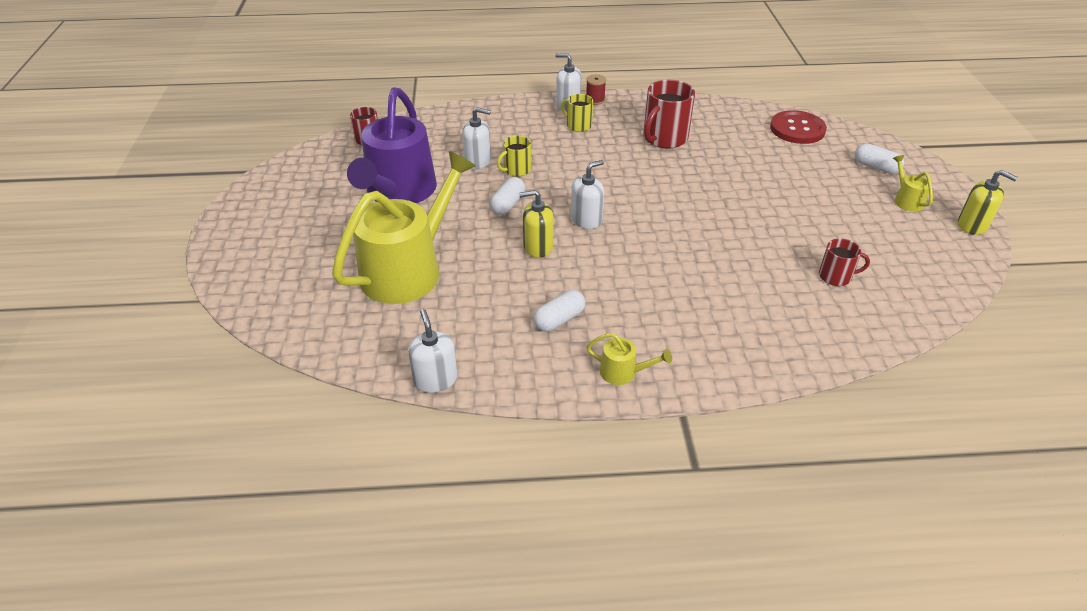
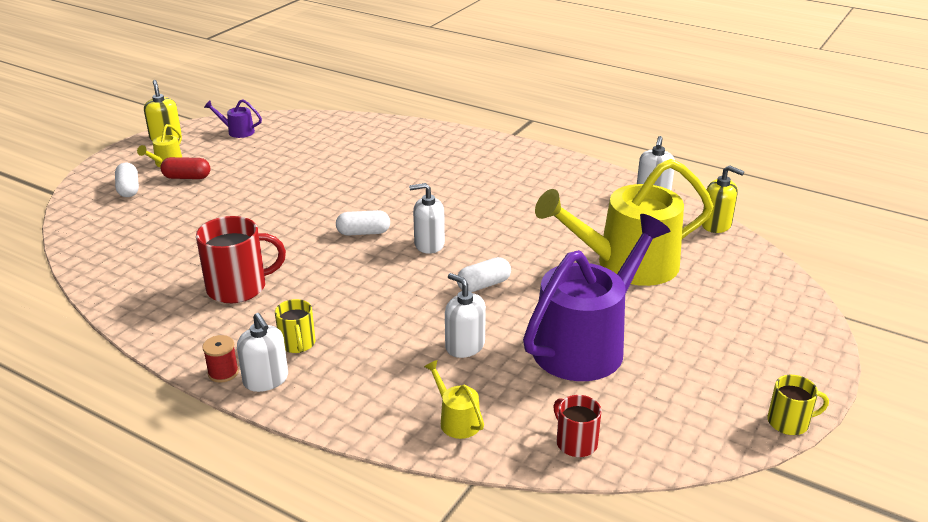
camera: 145 degrees left, 10 degrees down
(516, 170) = (434, 317): yellow mug -> yellow mug (789, 422)
(538, 247) = (497, 240): yellow soap dispenser -> yellow soap dispenser (716, 225)
(559, 319) = (534, 192): white capsule -> white capsule (363, 232)
(623, 372) = (524, 156): yellow watering can -> yellow watering can (456, 420)
(797, 129) = (106, 242): red button -> none
(836, 276) = (313, 148): red mug -> none
(862, 195) = (187, 177): none -> red capsule
(937, 263) = (237, 131): none -> purple watering can

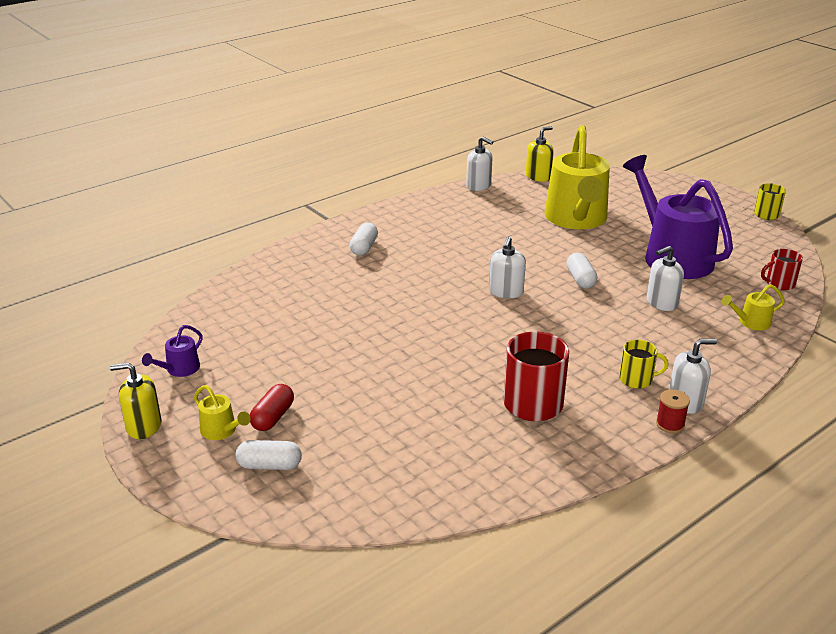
camera: 70 degrees left, 0 degrees up
(363, 232) = (467, 320): white capsule -> white capsule (364, 247)

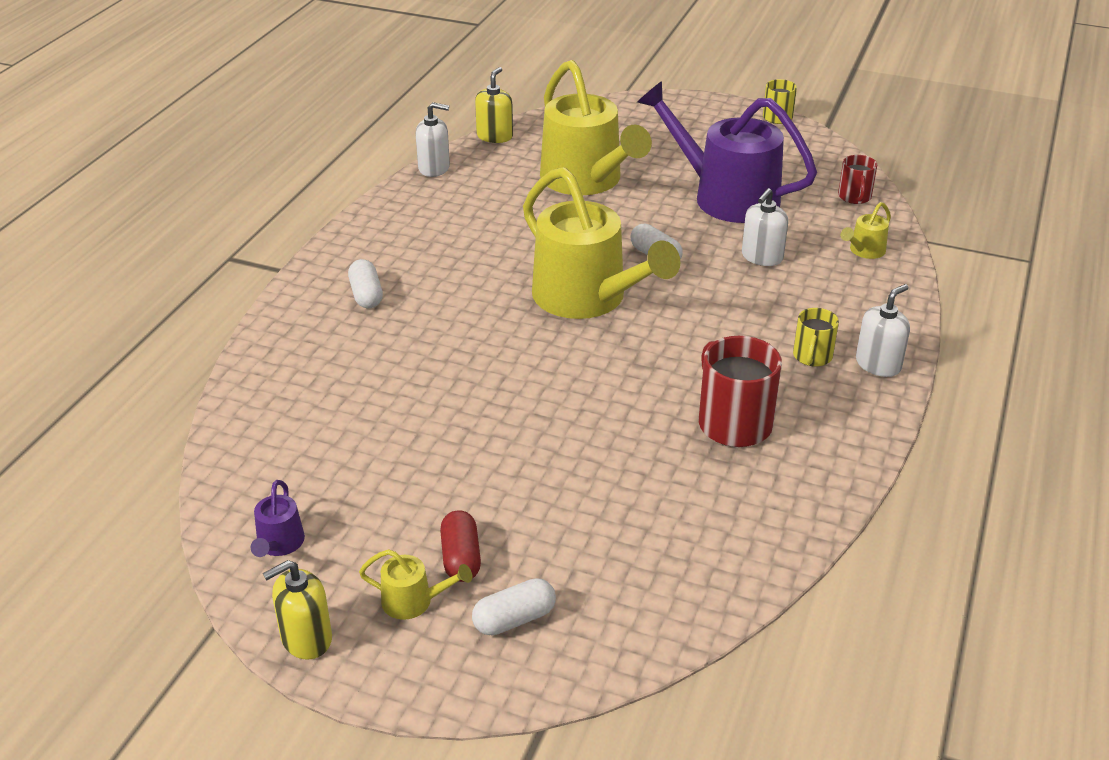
camera: 30 degrees left, 5 degrees up
(506, 292) = (588, 298): white soap dispenser -> yellow watering can
(637, 379) = (812, 356): yellow mug -> yellow mug turned 135 degrees clockwise
(670, 424) = (884, 395): red spool -> none
(779, 283) = (854, 197): red mug -> red mug turned 45 degrees counterclockwise

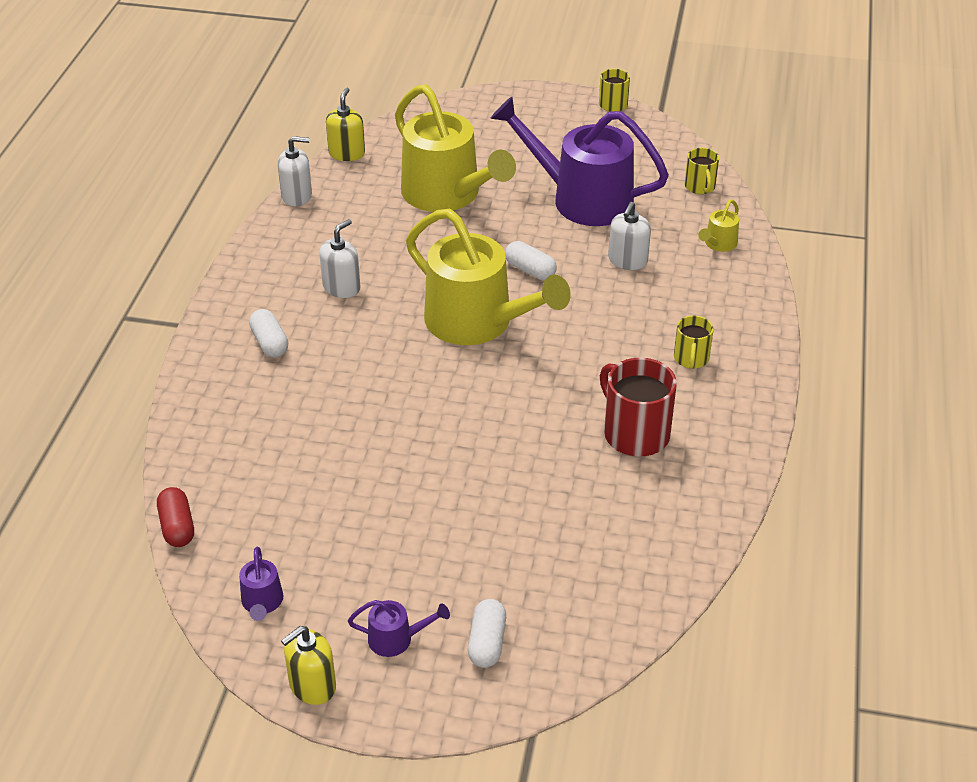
camera: 10 degrees left, 5 degrees up
(414, 601) = (396, 639): yellow watering can -> purple watering can
(461, 558) = (427, 593): red capsule -> red capsule (177, 527)
(514, 619) = (487, 643): white capsule -> white capsule turned 45 degrees counterclockwise
(854, 197) = (700, 186): red mug -> yellow mug
(878, 364) = (749, 359): white soap dispenser -> white soap dispenser (341, 287)

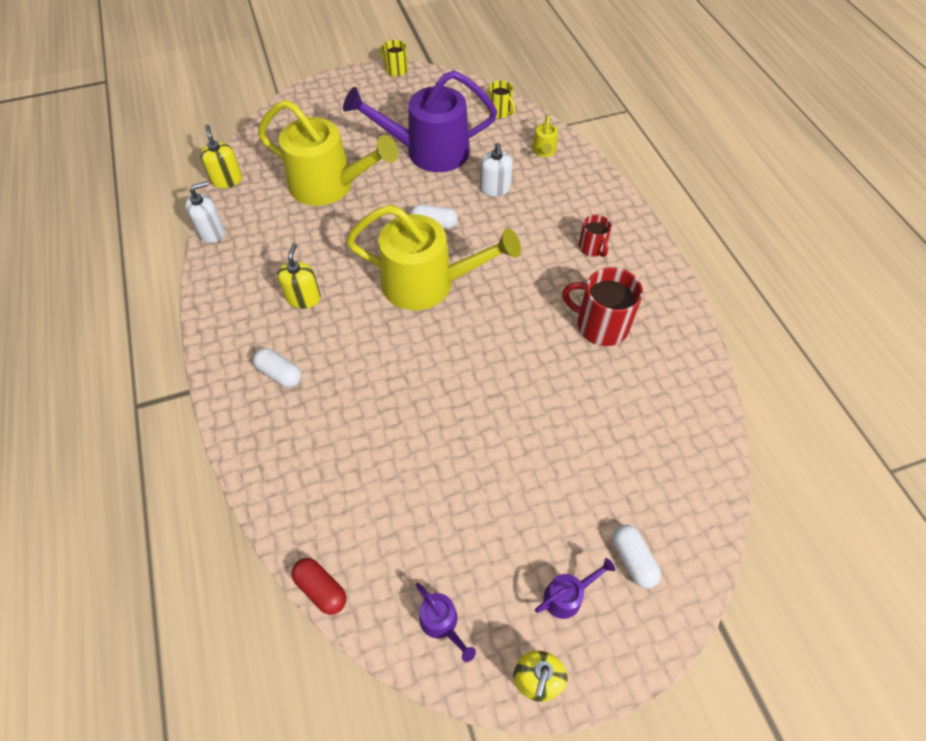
camera: 30 degrees left, 15 degrees up
(341, 287) = (303, 298): white soap dispenser -> yellow soap dispenser
(691, 358) = (592, 247): yellow mug -> red mug

